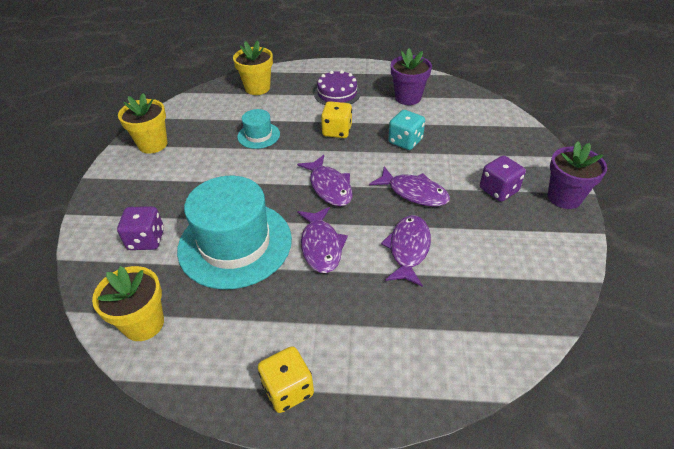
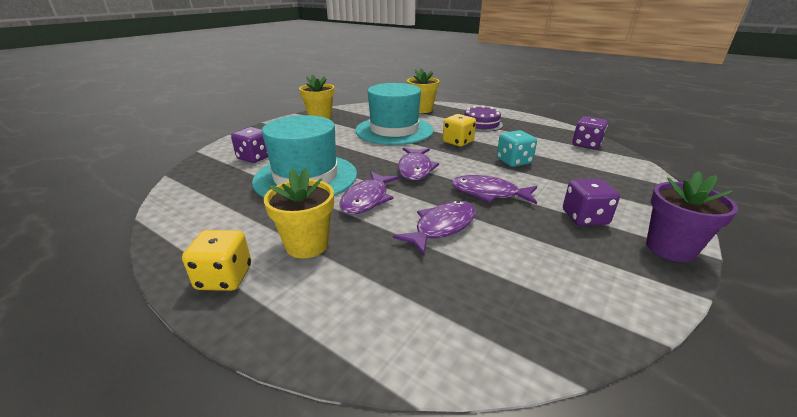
camera: 30 degrees right, 15 degrees down
(143, 323) = (193, 197): yellow flower pot -> yellow flower pot (307, 245)
(258, 135) = (394, 130): turquoise hat -> turquoise hat, size x2.14
(408, 97) = (543, 139): purple flower pot -> none
(414, 192) = (488, 193): purple fish -> purple fish turned 135 degrees clockwise
(447, 94) = (586, 145): none -> purple dice

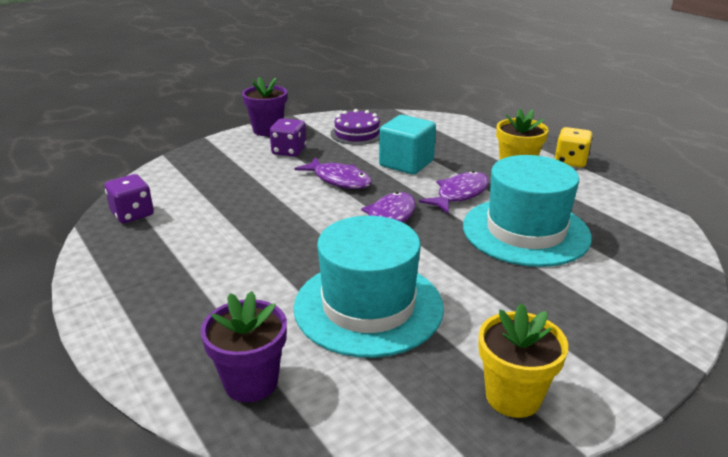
camera: 160 degrees left, 0 degrees up
(255, 158) = (610, 281): purple dice -> none
(422, 110) = (251, 382): yellow flower pot -> purple flower pot
(442, 227) = (406, 163): purple fish -> turquoise cube
(458, 142) = (291, 253): yellow dice -> none
(481, 124) = (198, 291): purple cake -> purple cake (357, 133)
(513, 161) = (263, 207): turquoise dice -> none

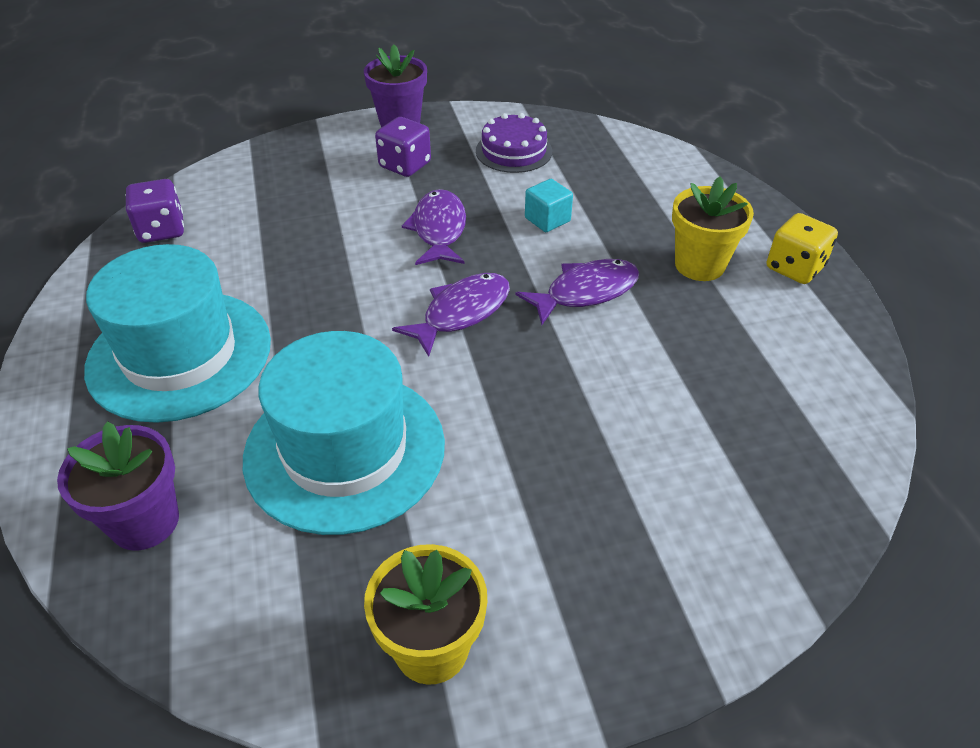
camera: 20 degrees right, 15 degrees up
(339, 180) = (439, 229): purple fish -> purple fish turned 150 degrees counterclockwise
(406, 163) = (547, 220): turquoise cube -> turquoise cube, size x0.56
(525, 231) = (635, 381): turquoise hat -> turquoise hat (180, 354)

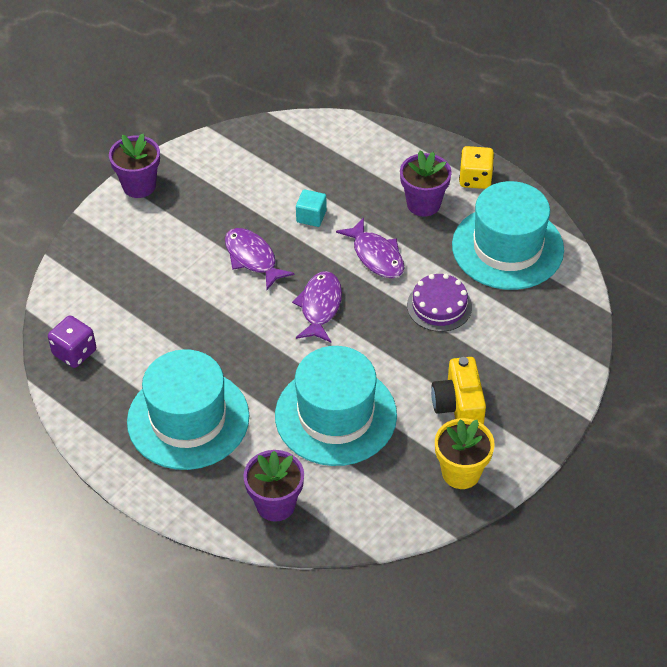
camera: 35 degrees left, 5 degrees up
(405, 165) = (181, 220): purple dice -> none
(514, 151) = (241, 172): purple cake -> purple cake (439, 306)
(522, 539) = (458, 406): none -> yellow camera
(586, 292) = (376, 256): purple fish -> purple fish turned 120 degrees clockwise
(699, 265) = (423, 204): yellow flower pot -> purple flower pot
(778, 364) = (507, 247): none -> turquoise hat

